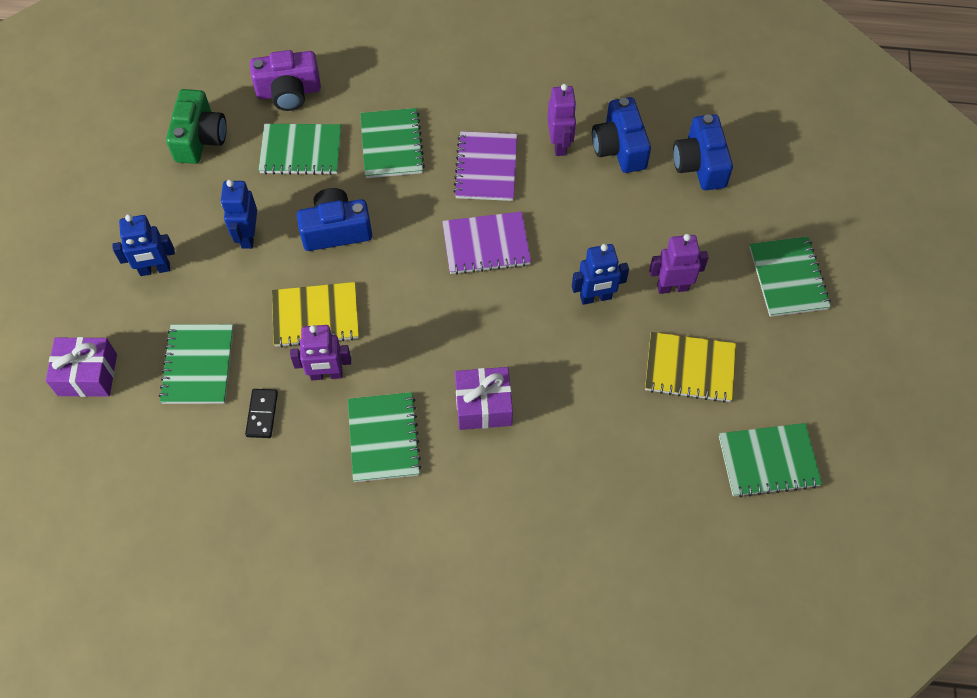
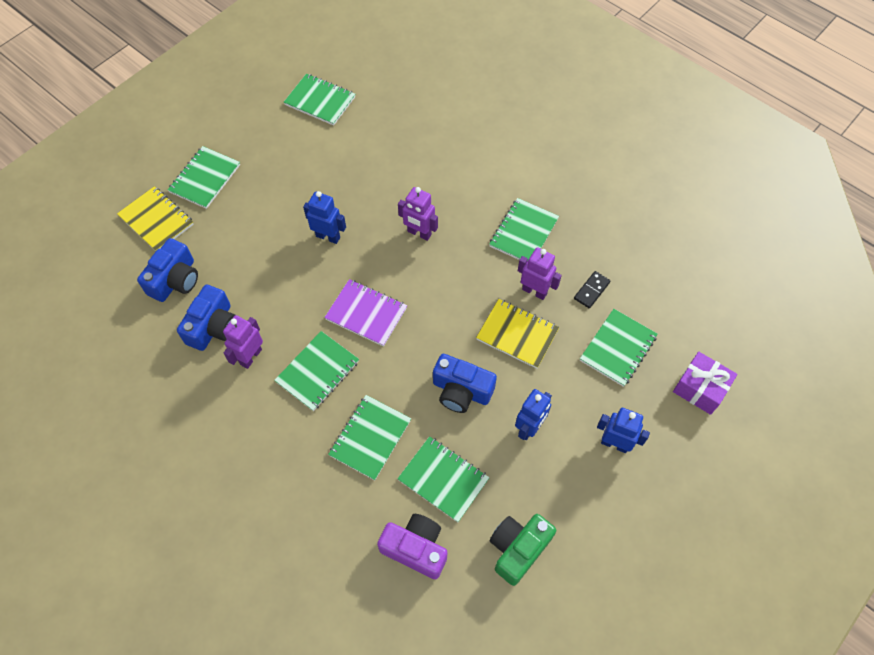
camera: 145 degrees left, 0 degrees up
(483, 406) = (450, 216): purple gift -> none
(486, 168) = (317, 372): purple notebook -> green notebook
(672, 287) = (276, 214): purple robot -> purple robot (419, 233)
(689, 368) = (314, 166): yellow notebook -> yellow notebook (156, 220)

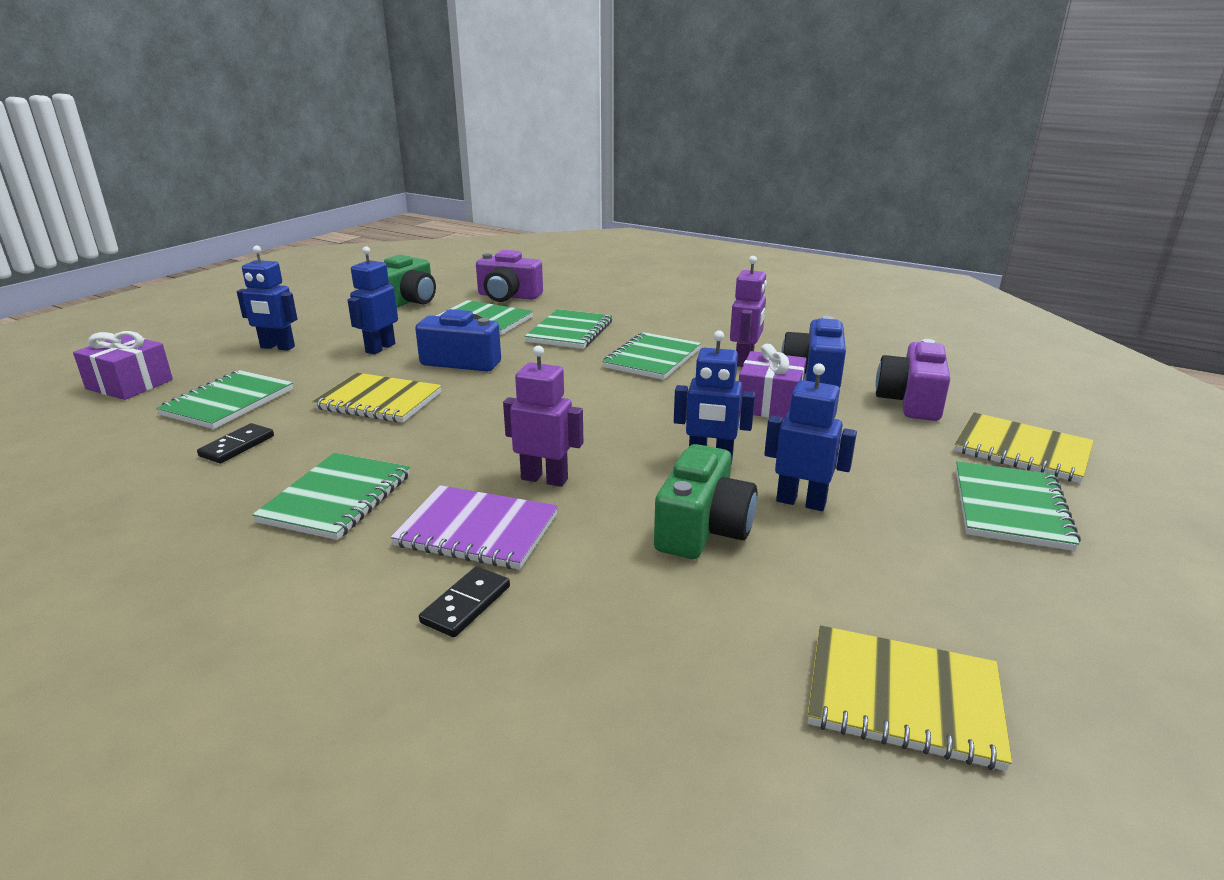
camera: 170 degrees right, 35 degrees down
(175, 280) = (911, 401): blue camera -> purple camera
(265, 291) = (769, 404): none -> purple gift
(299, 197) = (801, 502): none -> blue robot
(320, 101) = (903, 698): green notebook -> yellow notebook
(353, 185) = (703, 529): none -> green camera
(366, 314) = (608, 399): purple notebook -> purple notebook (477, 530)
(460, 158) = (466, 604): none -> black domino
(534, 291) = (338, 438): purple robot -> none

